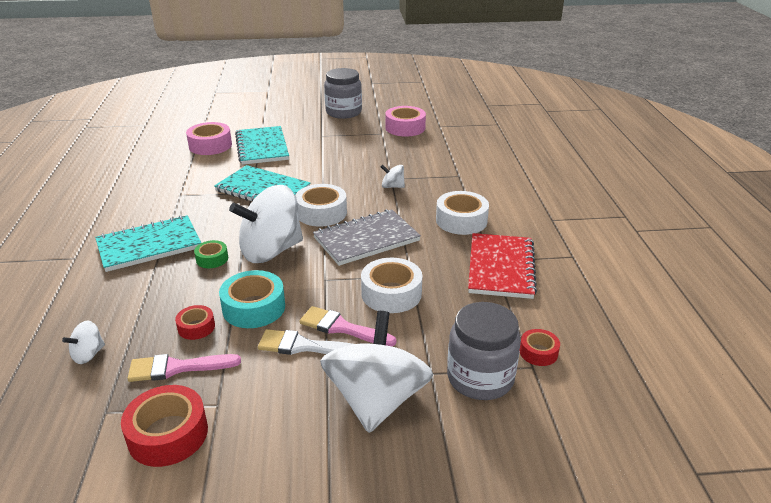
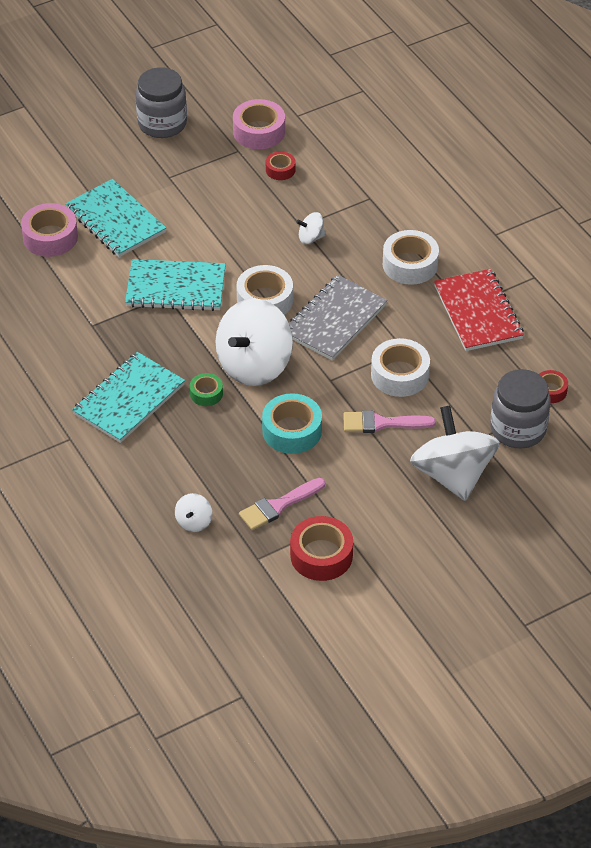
camera: 25 degrees left, 15 degrees up
(196, 327) = (259, 466): red tape -> red tape (280, 170)
(303, 346) = (363, 451): white brush -> none

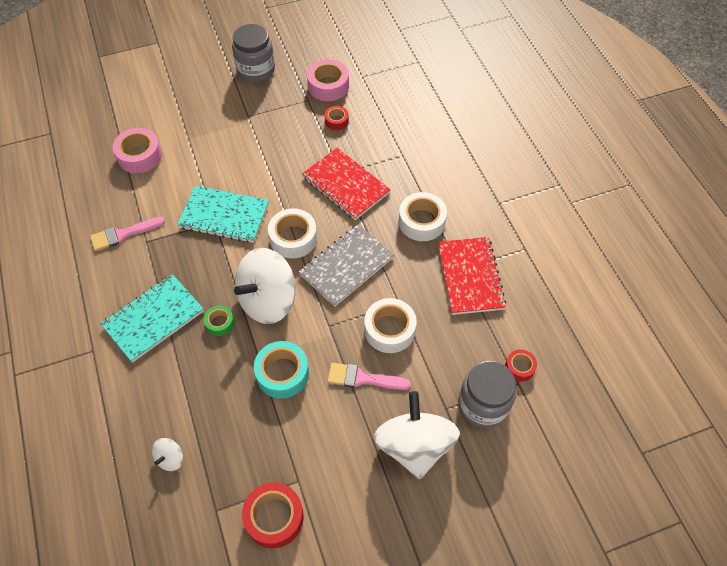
camera: 10 degrees right, 10 degrees up
(115, 221) = (195, 148): turquoise notebook -> none
(278, 506) = (249, 454): pink brush -> pink brush (123, 234)
(311, 238) = (345, 185): white spinning top -> red notebook

